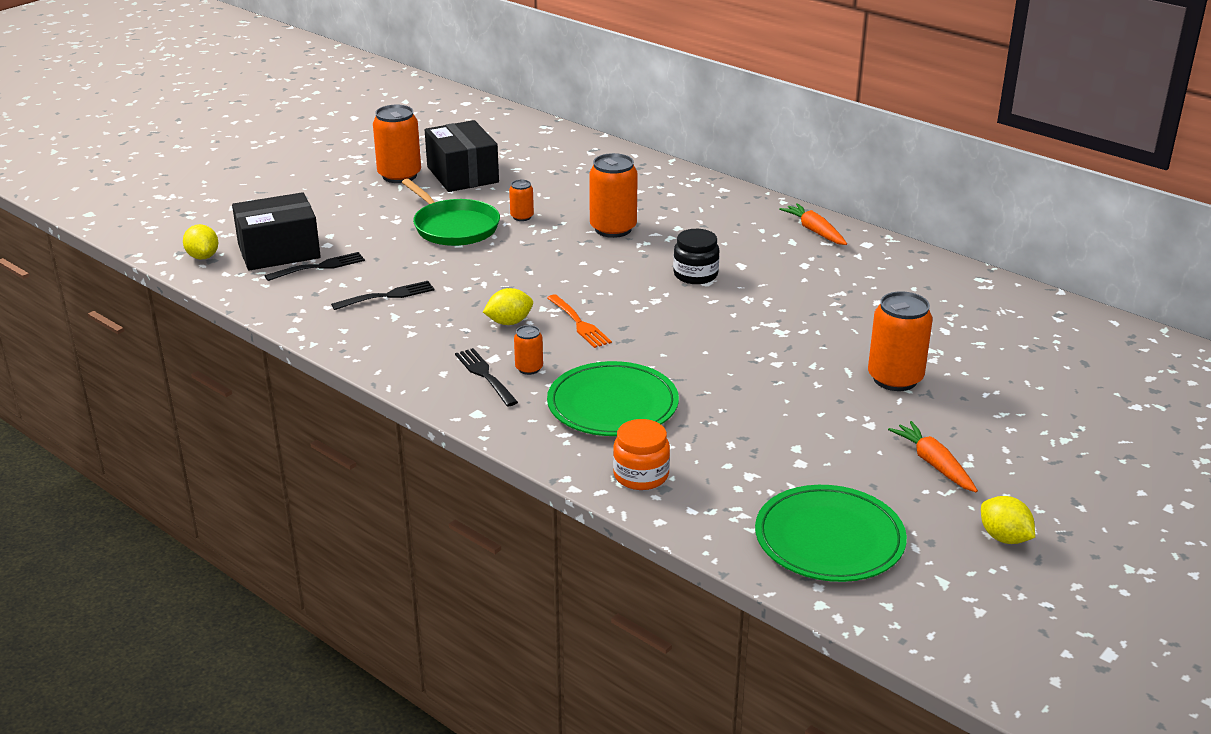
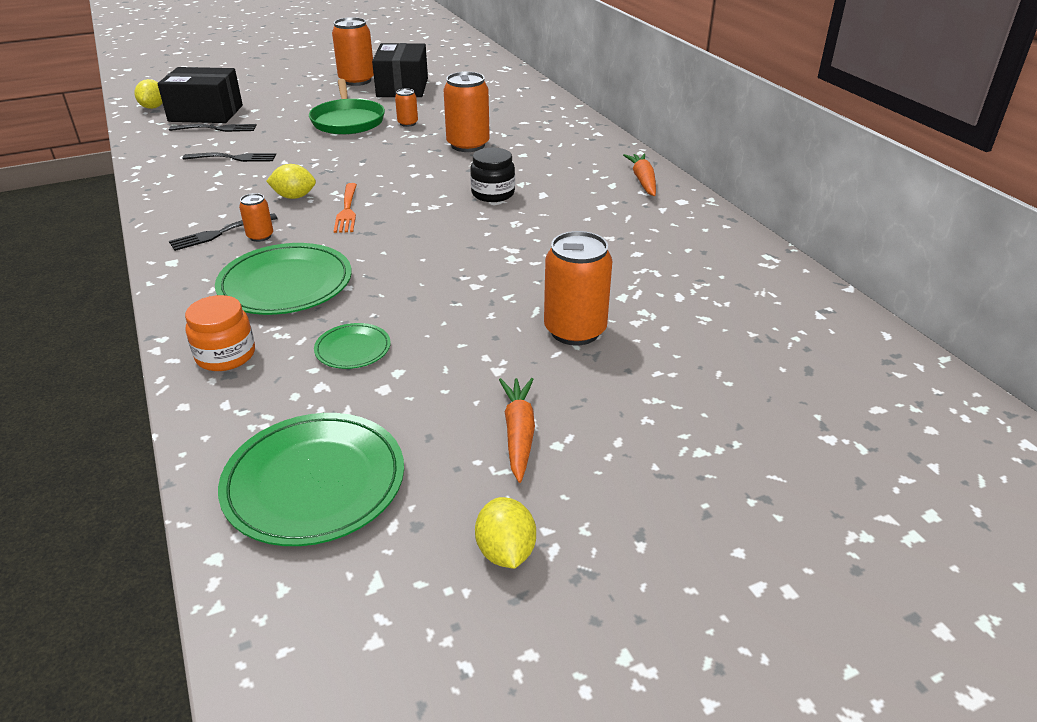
camera: 25 degrees right, 5 degrees up
(485, 375) = (220, 233): black fork -> black fork turned 120 degrees counterclockwise
(739, 441) = (353, 349): none -> green plate

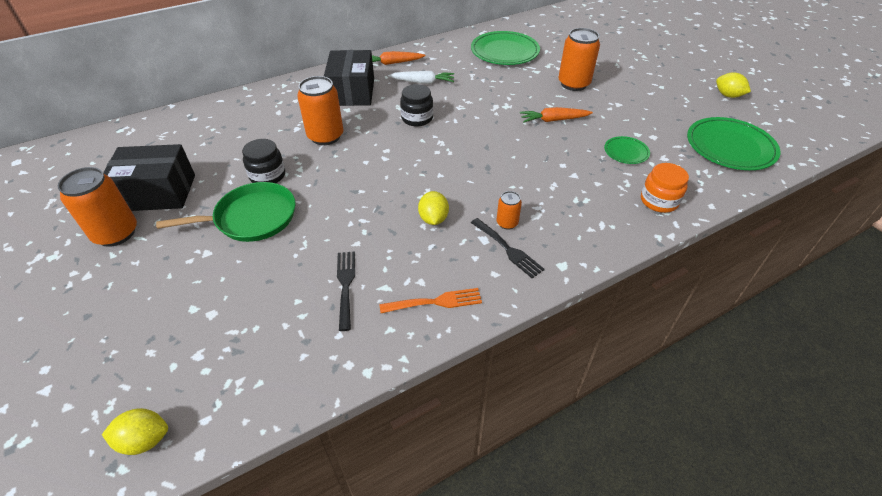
camera: 95 degrees left, 10 degrees up
(206, 113) = (193, 359): black box -> black box (352, 92)
(217, 129) = (253, 328): black fork -> none
(285, 284) = (570, 193): green plate -> green plate (504, 51)
(347, 210) = (454, 184): orange fork -> orange fork (435, 302)
(407, 123) = (267, 176): orange can -> black jar
(505, 551) = (728, 95): yellow lemon -> yellow lemon turned 60 degrees clockwise
(519, 433) = (660, 96): orange carrot -> orange carrot (553, 120)
(586, 200) = (423, 82): none -> white carrot

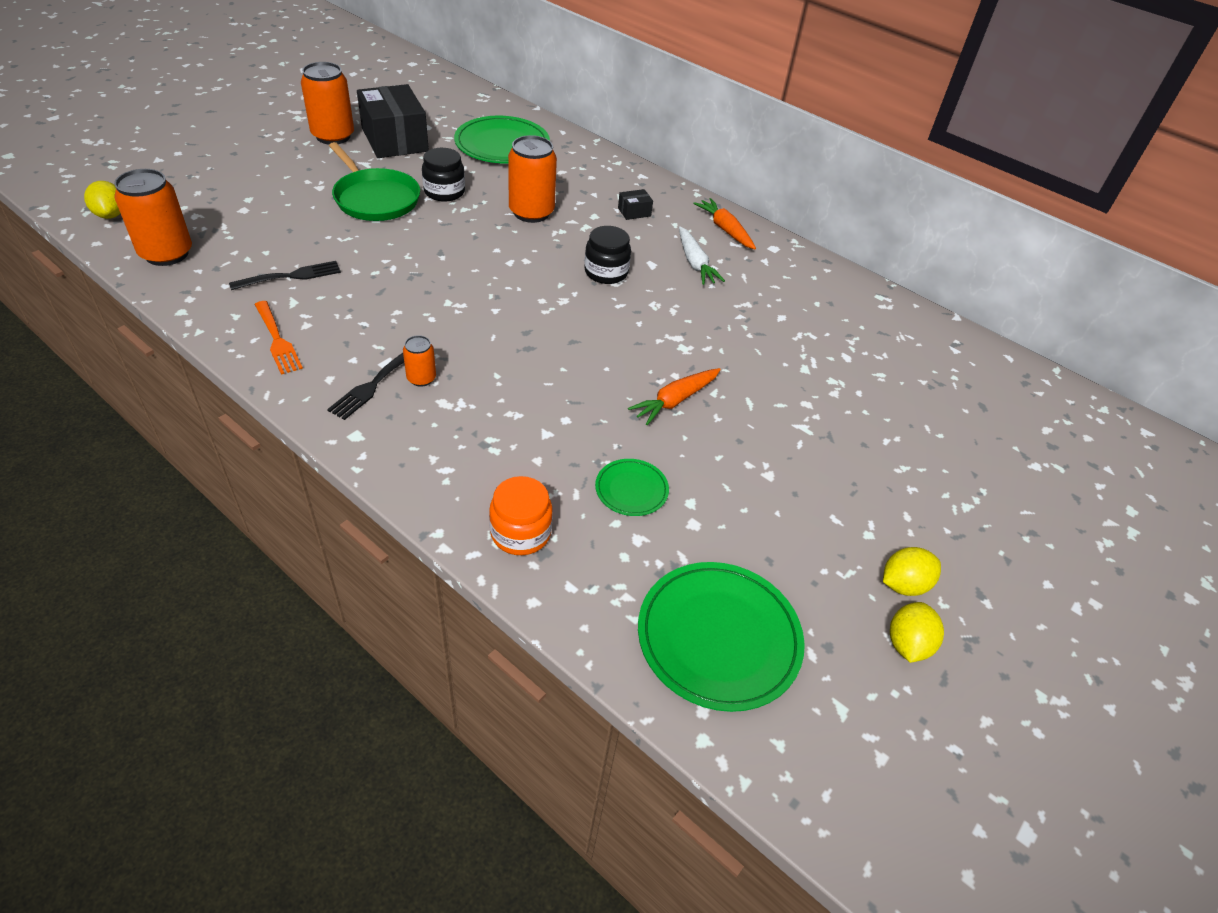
camera: 65 degrees right, 0 degrees up
(352, 92) = (634, 212): black box -> black box, size x0.41
(433, 219) = (410, 317): yellow lemon -> yellow lemon (903, 584)
(504, 51) = (840, 328): green plate -> green plate (502, 145)
(553, 120) = (675, 400): orange carrot -> orange carrot turned 105 degrees counterclockwise
(573, 84) = (796, 415): orange can -> orange can (166, 254)

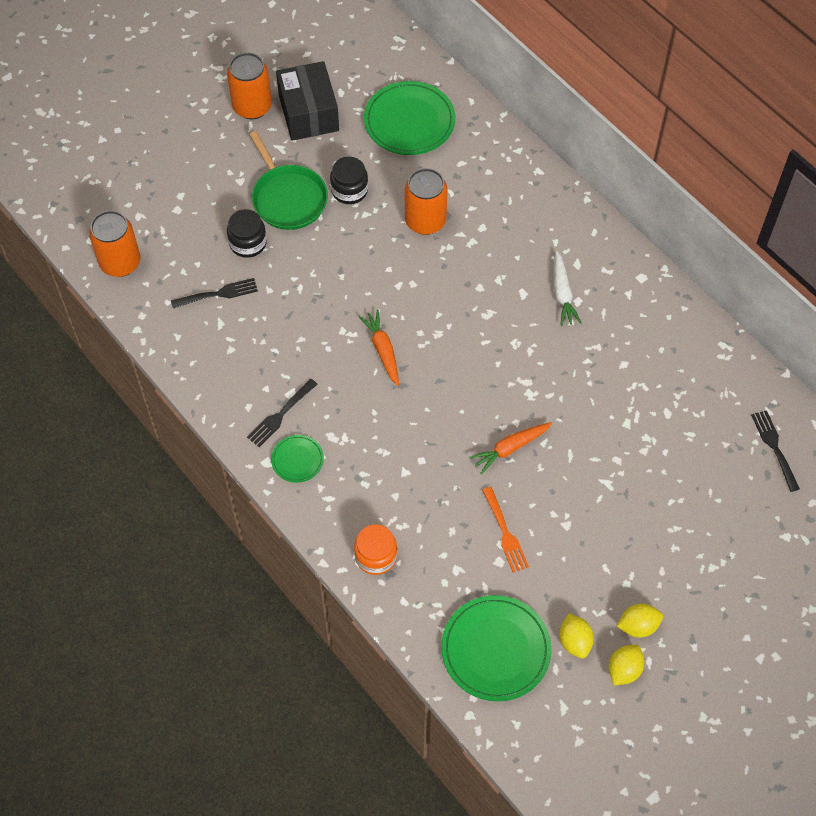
camera: 15 degrees right, 15 degrees up
(111, 215) = (72, 213): yellow lemon -> yellow lemon (574, 641)
(277, 340) = (209, 364): orange fork -> orange fork (505, 533)
(421, 378) = (316, 411): orange can -> none
(606, 272) = (480, 302): black jar -> black jar (248, 243)
(631, 489) = (460, 528): green plate -> green plate (297, 460)
(634, 212) = (520, 223): black box -> none
(725, 229) = (601, 250): orange carrot -> orange carrot (383, 350)
(978, 381) = (774, 447): none -> black fork

